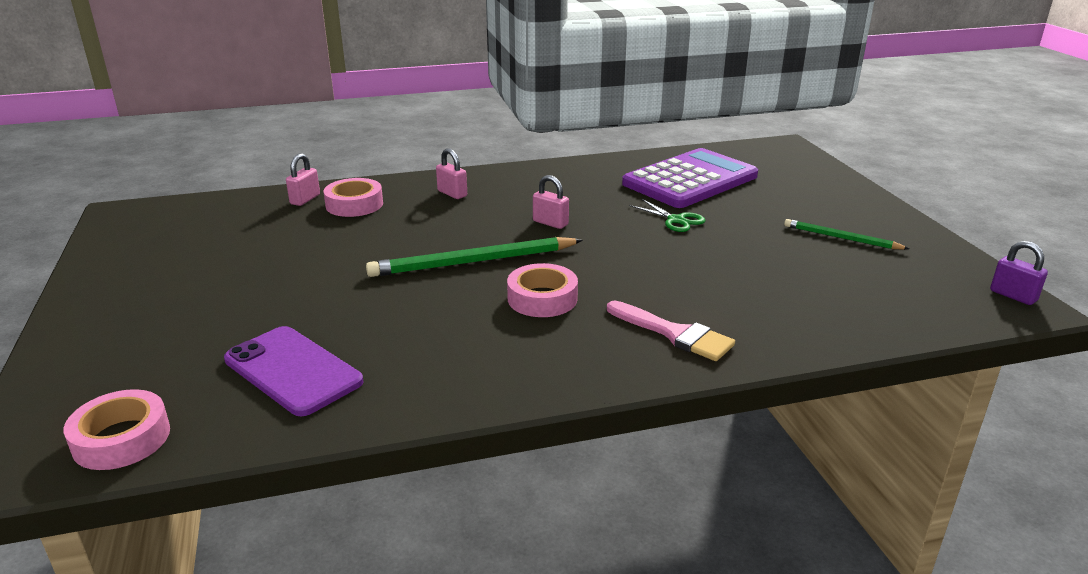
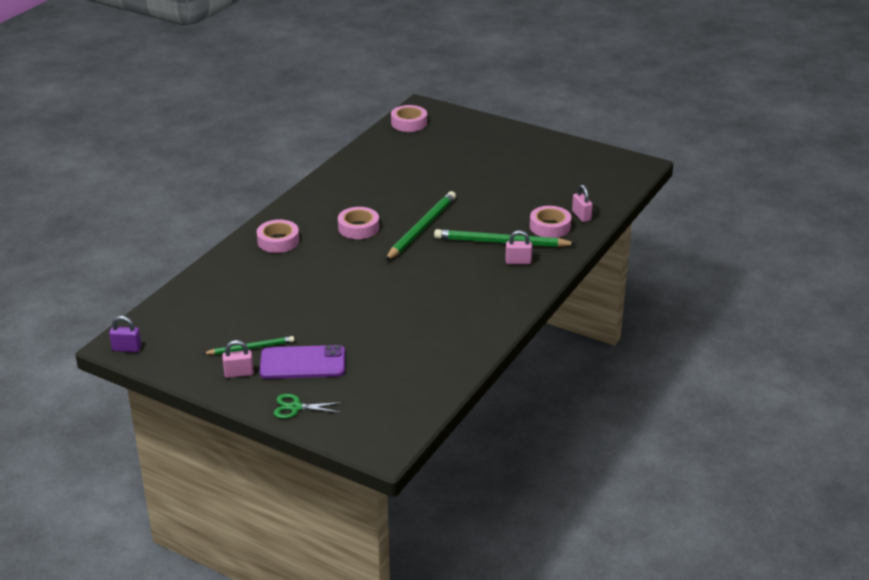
camera: 135 degrees right, 5 degrees up
(293, 370) = (400, 158): purple phone -> purple phone (303, 363)
(429, 213) = (501, 242): none -> green pencil
(550, 223) = (427, 271): pink padlock -> pink padlock (239, 373)
(674, 334) = (278, 241): pink brush -> pink tape
(676, 220) = (362, 311): green scissors -> green scissors (295, 407)
(690, 180) = (400, 355): purple calculator -> none

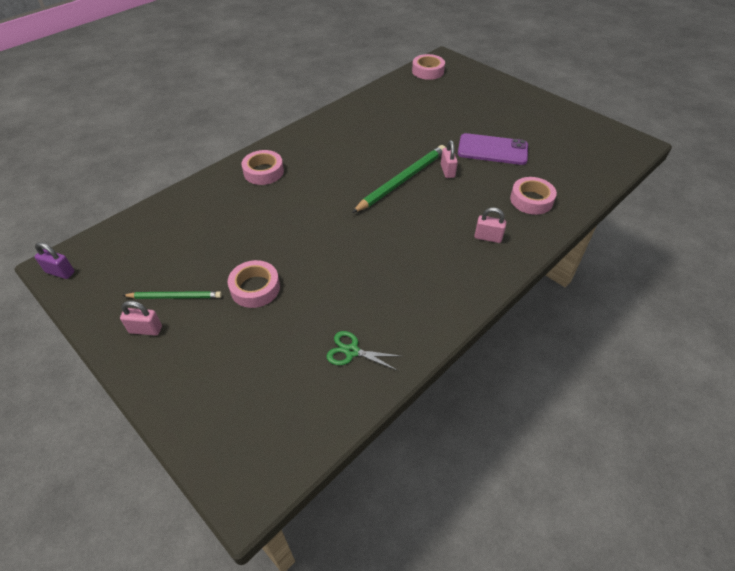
camera: 15 degrees right, 15 degrees up
(295, 407) = (178, 395): green scissors -> green scissors (351, 351)
(303, 363) = (216, 329): purple phone -> purple phone (492, 150)
(358, 228) = (343, 170): pink tape -> pink tape (255, 288)
(501, 242) = (476, 210): green pencil -> none
(581, 216) = (567, 192): pink padlock -> pink padlock (447, 171)

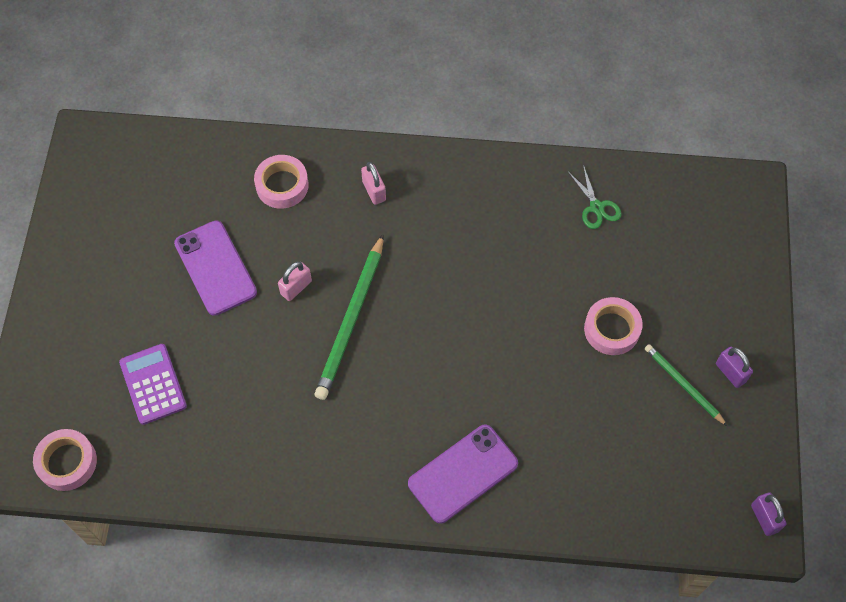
camera: 130 degrees left, 15 degrees up
(145, 329) = (730, 372): pink padlock -> purple padlock
(263, 172) = (463, 474): pink tape -> purple phone
(402, 180) = (351, 320): green pencil -> green pencil turned 75 degrees counterclockwise
(441, 105) = (153, 384): none -> purple calculator

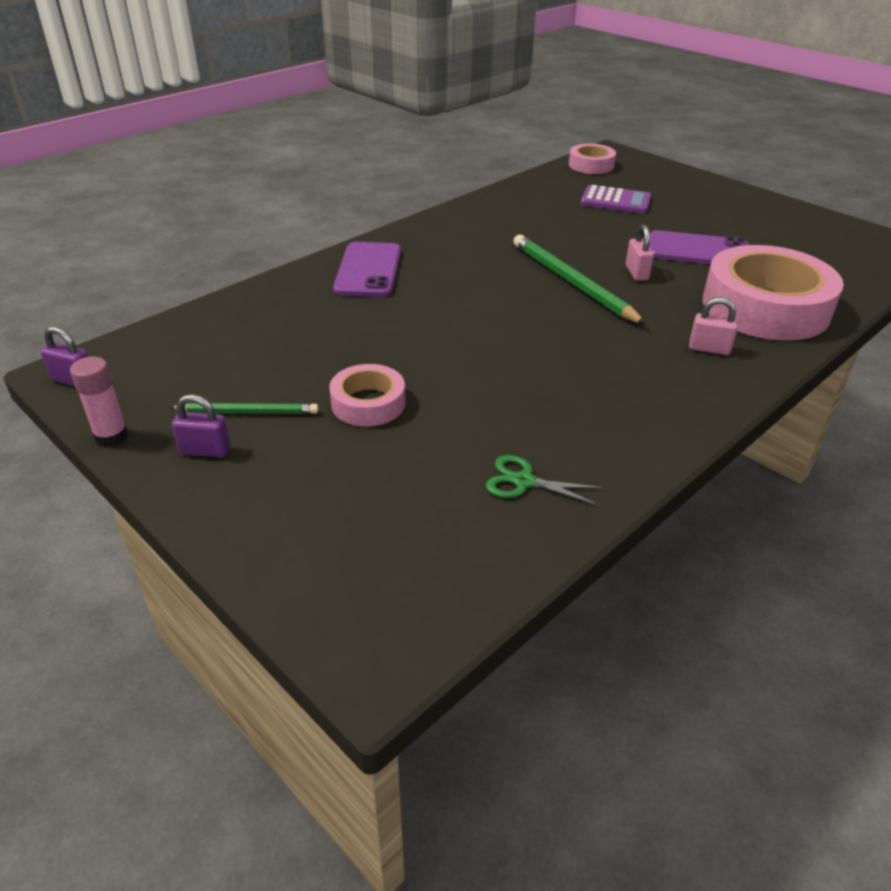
camera: 130 degrees right, 25 degrees down
(282, 185) = (765, 307): pink tape -> pink tape, size x1.99
(773, 433) = (111, 436): none -> pink glue stick

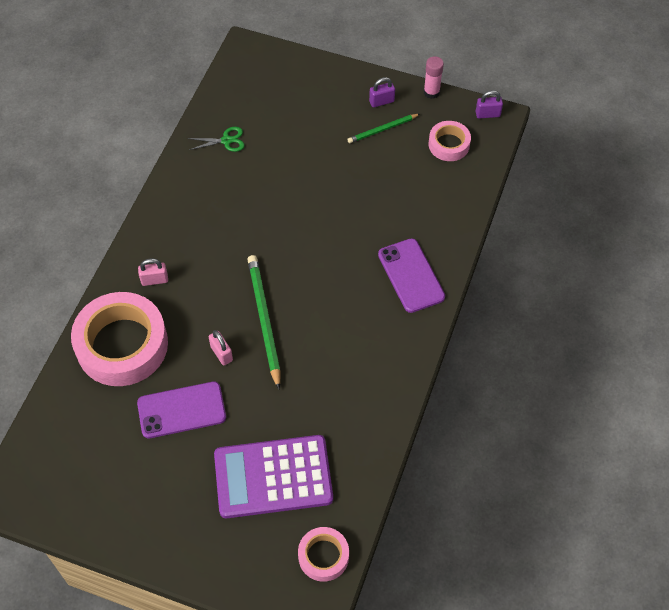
camera: 155 degrees right, 20 degrees up
(368, 403) = (327, 158): pink tape -> pink tape (449, 144)
(572, 282) = (264, 320): green pencil -> green pencil turned 135 degrees counterclockwise
(615, 201) = (273, 477): purple calculator -> purple calculator, size x1.75

